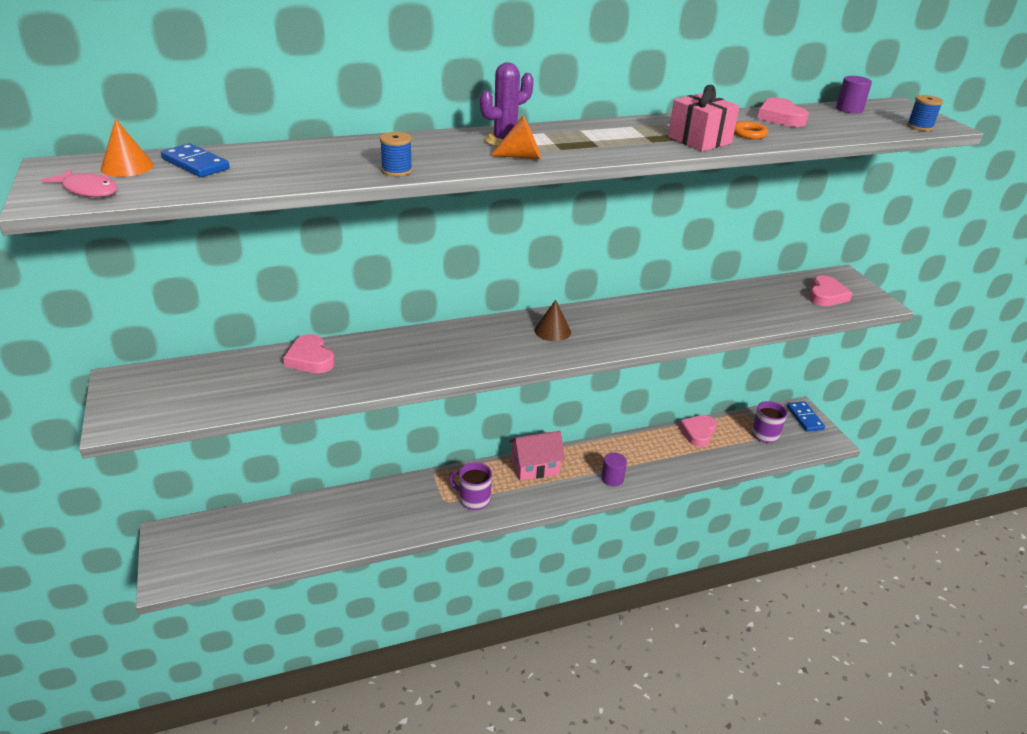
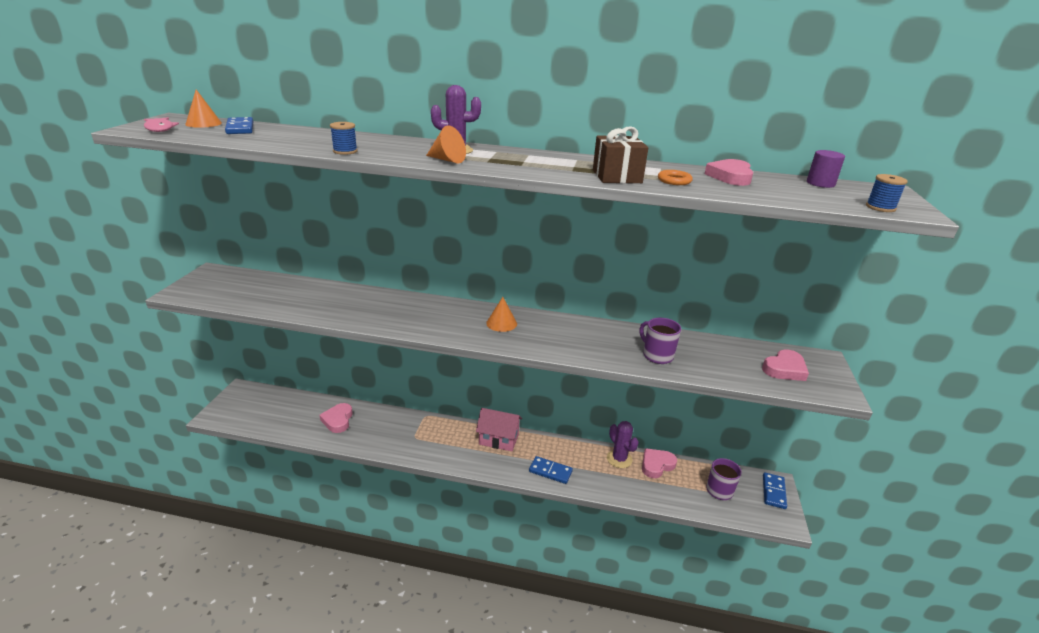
camera: 30 degrees right, 5 degrees down
(310, 359) = (322, 292): pink heart -> pink heart (338, 420)
(473, 499) = (434, 444): purple mug -> purple mug (657, 355)
(552, 331) = (501, 323): brown cone -> orange cone
(612, 478) = (550, 471): purple cylinder -> blue domino
(662, 440) = (619, 459): none -> purple cactus
(699, 140) = (617, 176): pink gift -> brown gift

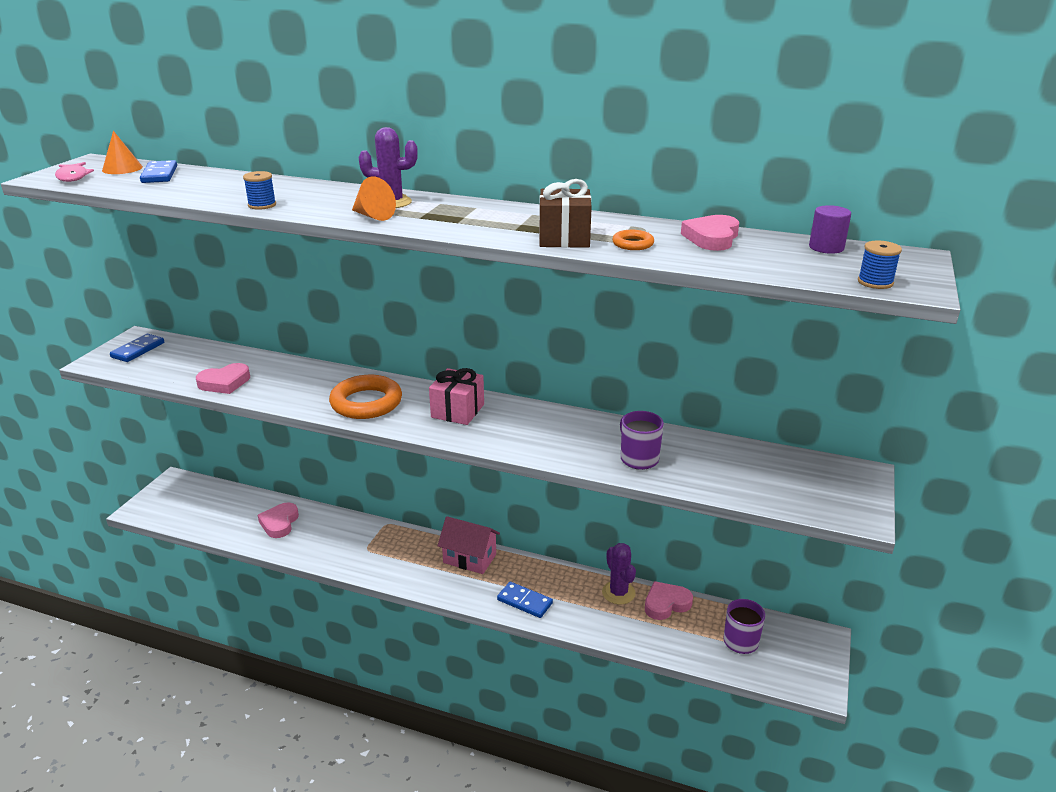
camera: 10 degrees right, 0 degrees up
(425, 319) = (366, 403): none -> orange ring
(501, 323) = (457, 411): orange cone -> pink gift
(773, 492) = (815, 649): blue domino -> blue domino (138, 350)
(784, 369) = (801, 483): pink heart -> pink heart (224, 383)

